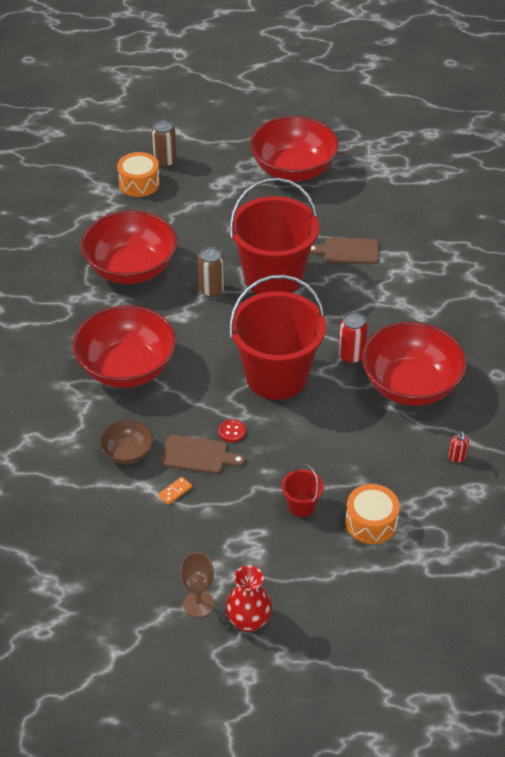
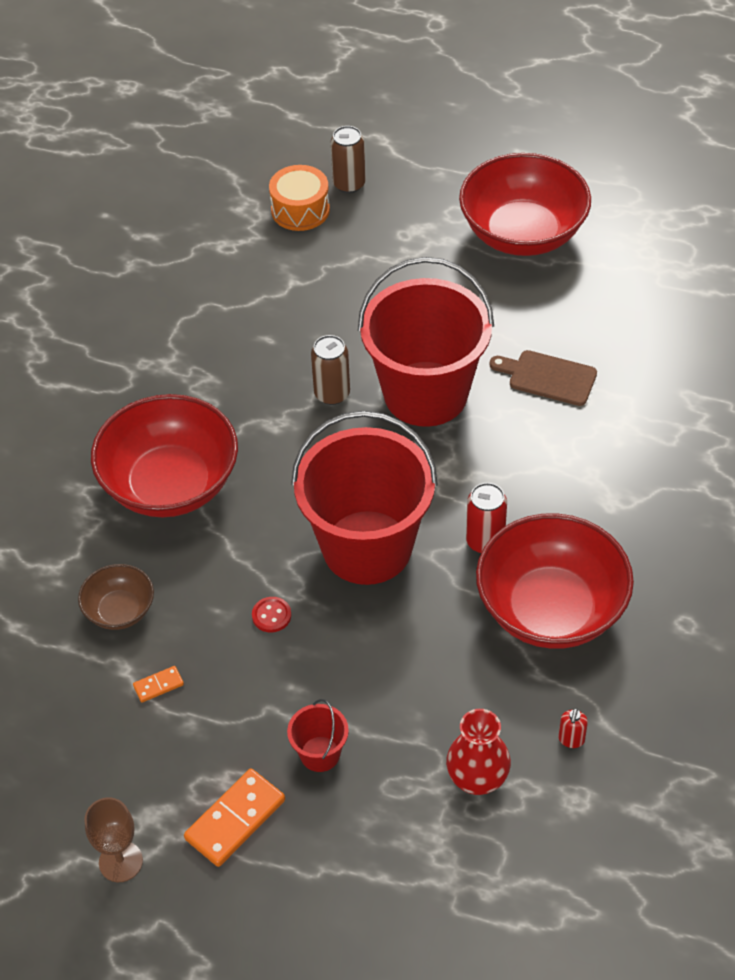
camera: 20 degrees right, 5 degrees up
(131, 268) = (237, 336): red bowl -> none
(198, 455) = (211, 639): brown cutting board -> none
(248, 621) = (176, 907): red vase -> red vase (477, 779)
(263, 559) = (235, 819): none -> orange domino
(371, 522) = (406, 807): orange drum -> none

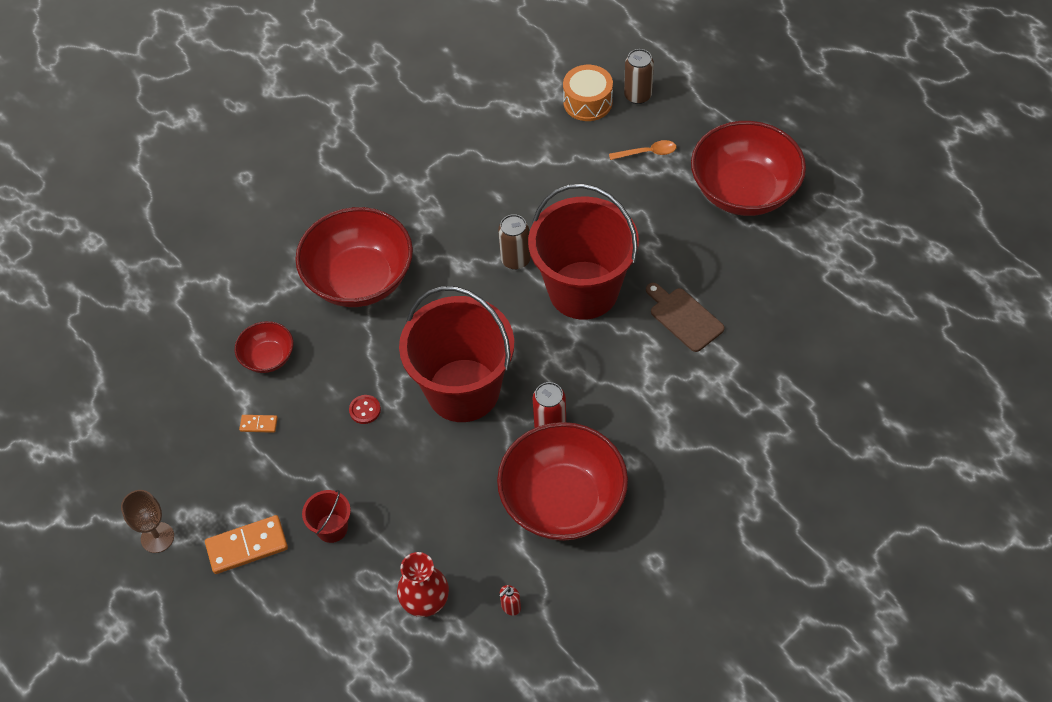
camera: 30 degrees right, 5 degrees up
(120, 610) = (268, 357): brown bowl -> red bowl
(398, 235) = (647, 153): none -> orange spoon

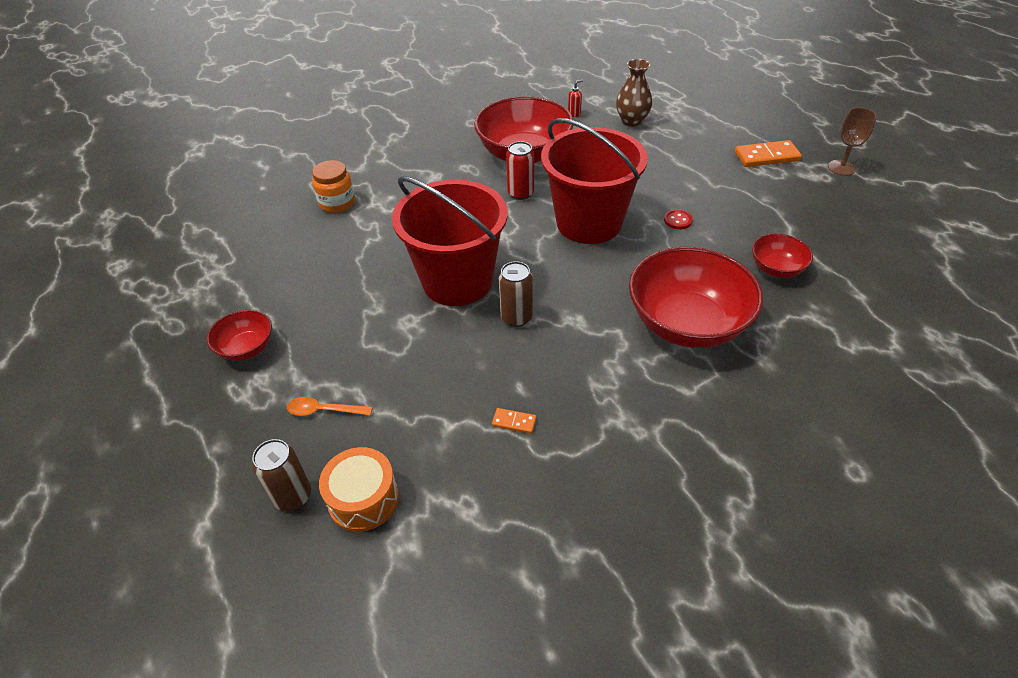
camera: 170 degrees left, 10 degrees down
(259, 424) = (774, 222): orange domino -> orange domino (514, 422)
(332, 528) = (701, 159): red bucket -> none
(425, 602) = (632, 121): red vase -> brown vase
(684, 317) = (375, 248): brown cutting board -> none
(744, 191) = (246, 348): red bowl -> red bowl, size x0.49
(760, 374) = (337, 203): none -> orange jar

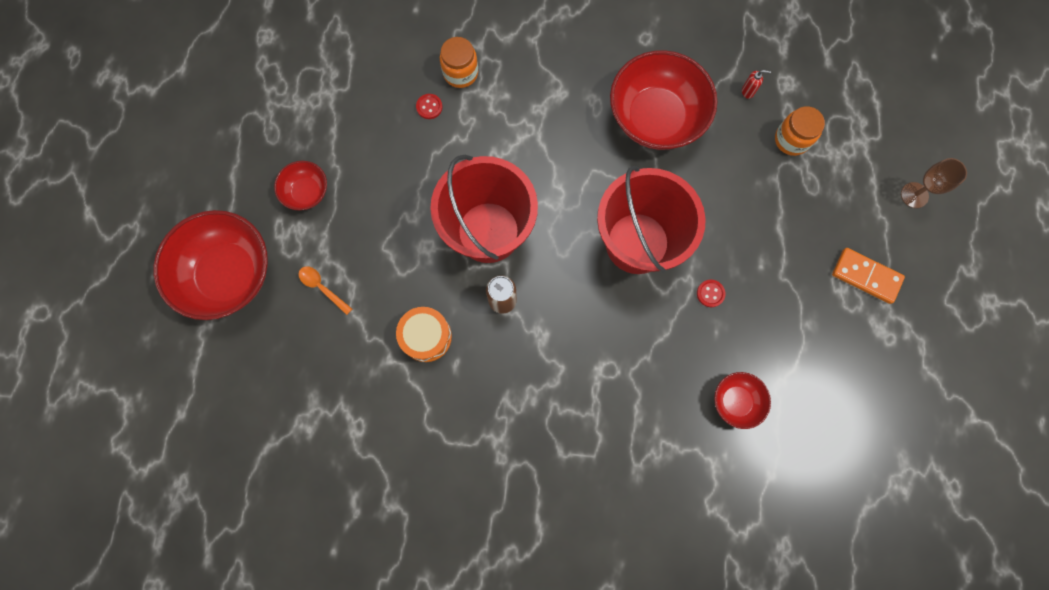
camera: 35 degrees right, 30 degrees up
(292, 496) = (266, 342): brown can -> none
(326, 234) = (429, 107): none -> red button
(363, 499) = (303, 376): orange drum -> orange drum (426, 337)
(514, 422) = (430, 389): orange domino -> none
(520, 193) = (612, 167): red can -> none
(632, 121) = (791, 139): brown vase -> orange jar
(687, 323) = (616, 399): red bowl -> red bowl (228, 274)
(841, 168) = (918, 339): brown goblet -> brown goblet (914, 195)

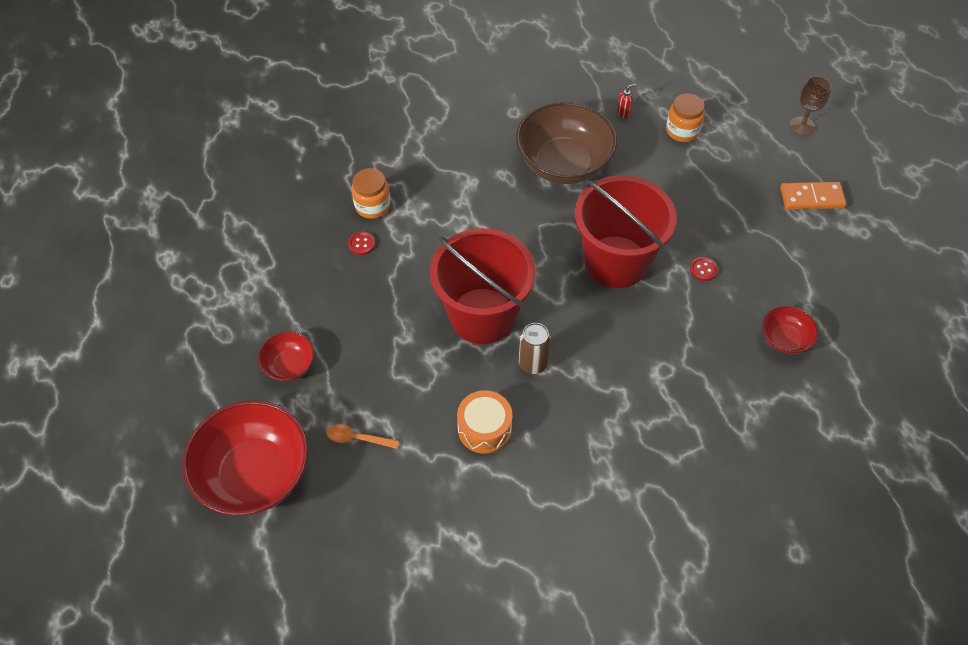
camera: 30 degrees left, 20 degrees down
(655, 117) = (563, 164): red bowl -> brown bowl

